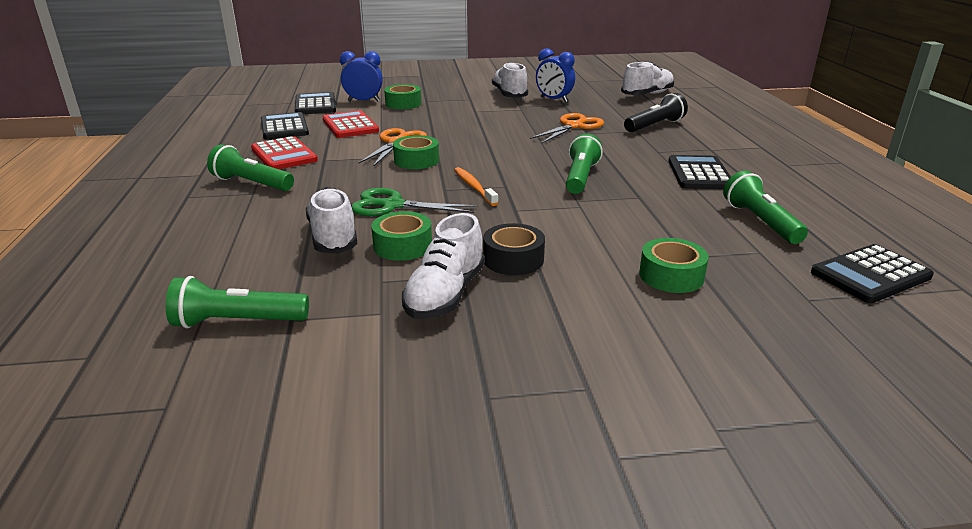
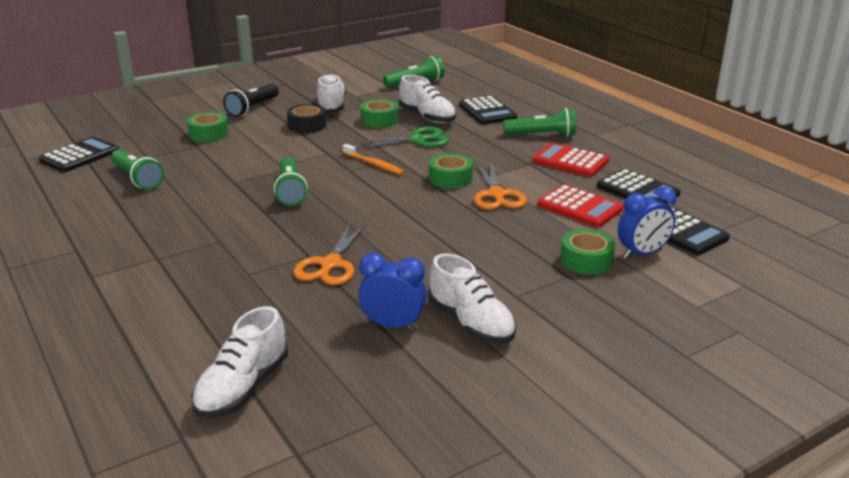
camera: 155 degrees right, 0 degrees up
(654, 126) = (225, 290): black flashlight -> black flashlight (253, 108)
(699, 174) = (177, 217): black calculator -> black calculator (487, 111)

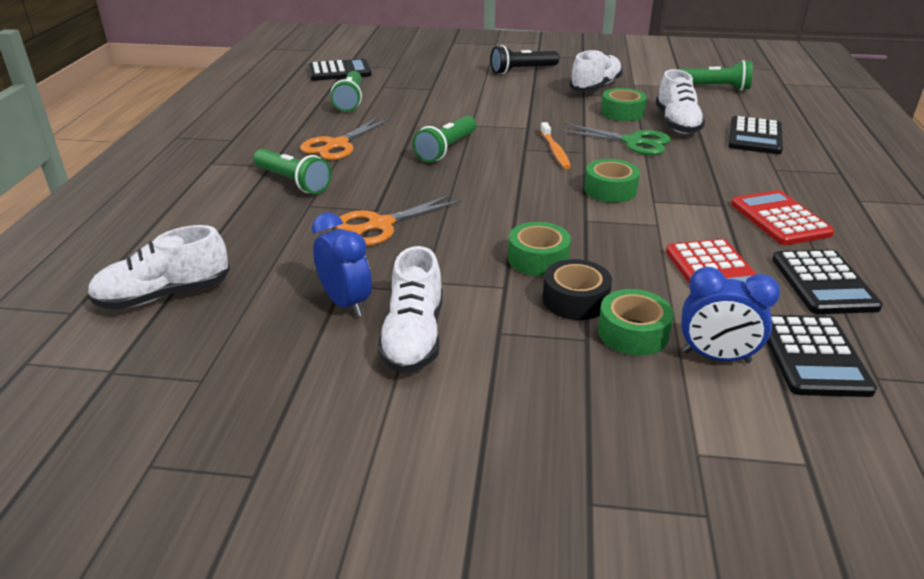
camera: 40 degrees right, 5 degrees up
(209, 134) = (454, 82): green tape -> green tape (538, 259)
(307, 125) = (546, 98): black tape -> black tape (575, 300)
(496, 195) = (635, 223): orange scissors -> orange scissors (337, 145)
(542, 135) = (785, 180): green flashlight -> green flashlight (293, 182)

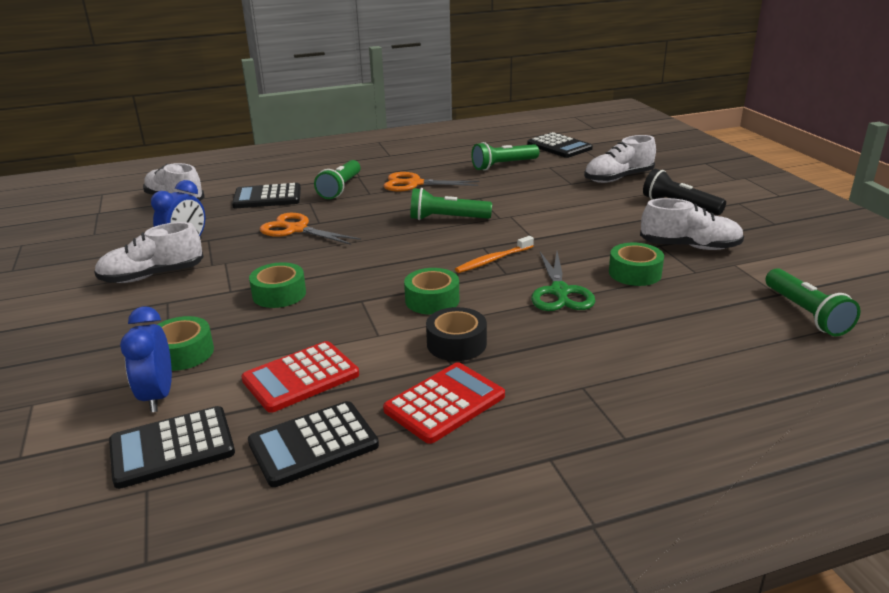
camera: 65 degrees right, 5 degrees down
(575, 300) = (222, 321): black tape -> black tape (456, 344)
(677, 123) = (645, 307): white shoe -> white shoe (618, 178)
(755, 137) = (669, 362): black calculator -> black calculator (267, 197)

